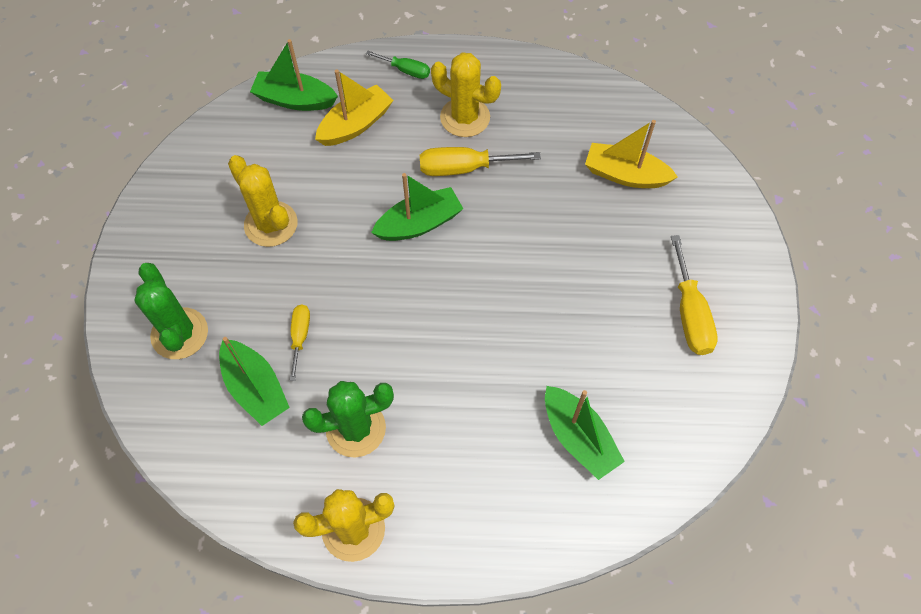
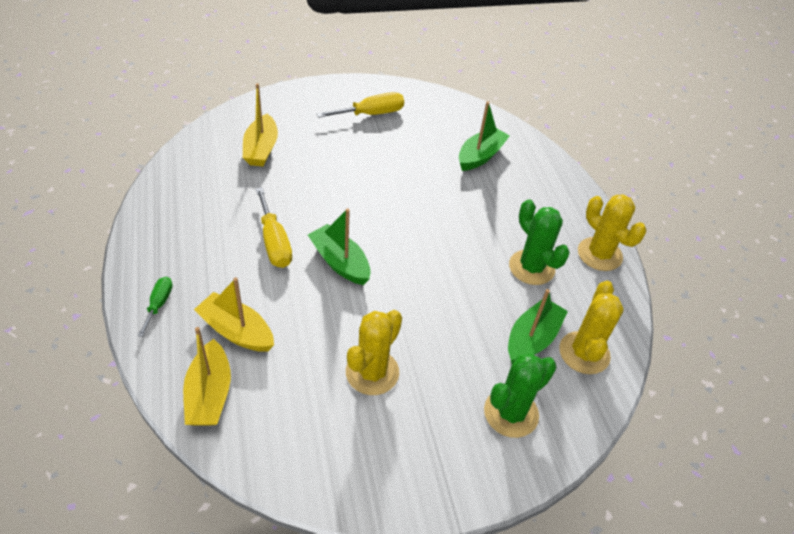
camera: 110 degrees left, 15 degrees down
(295, 100) = (209, 394): green boat -> yellow boat
(300, 337) = (475, 320): yellow screwdriver -> none
(465, 117) = (216, 250): yellow cactus -> yellow cactus (584, 353)

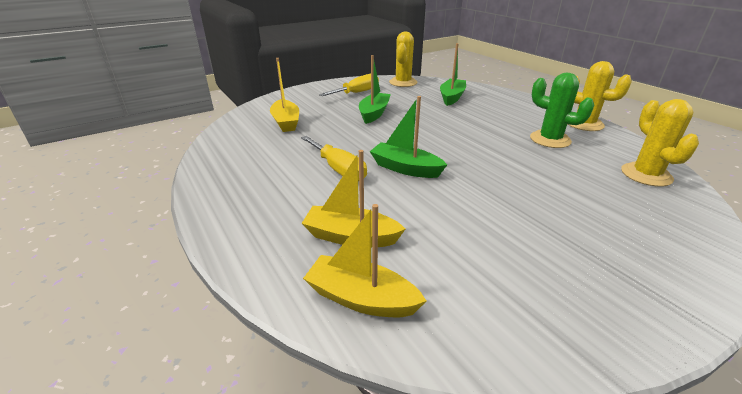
camera: 15 degrees left, 15 degrees down
(159, 304) = (254, 237): green screwdriver -> none
(209, 394) = (361, 298): yellow boat -> yellow boat turned 135 degrees clockwise
(372, 372) = (505, 232): yellow cactus -> yellow cactus (403, 82)
(511, 413) = (647, 227): green cactus -> none
(532, 339) = (601, 176): green boat -> green boat (374, 113)

